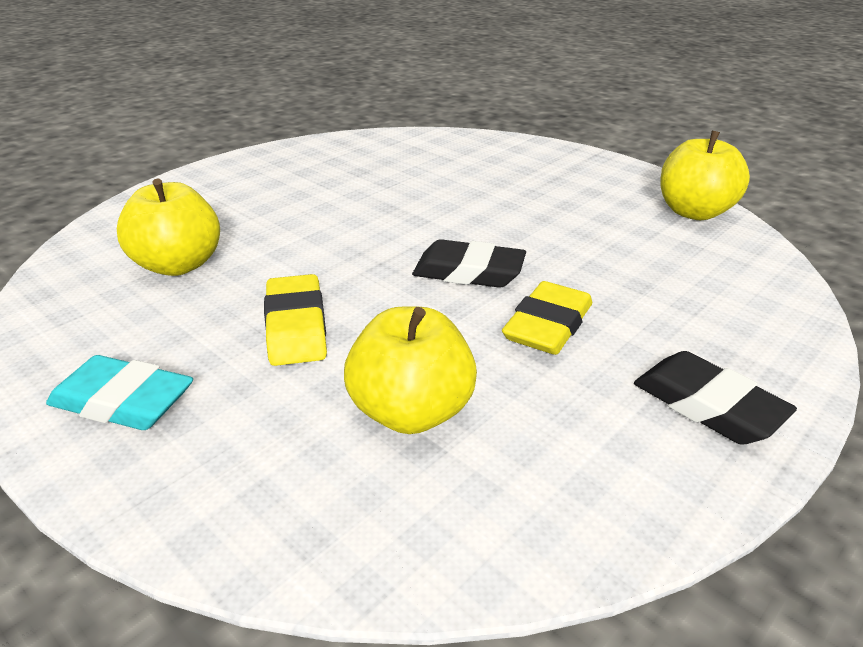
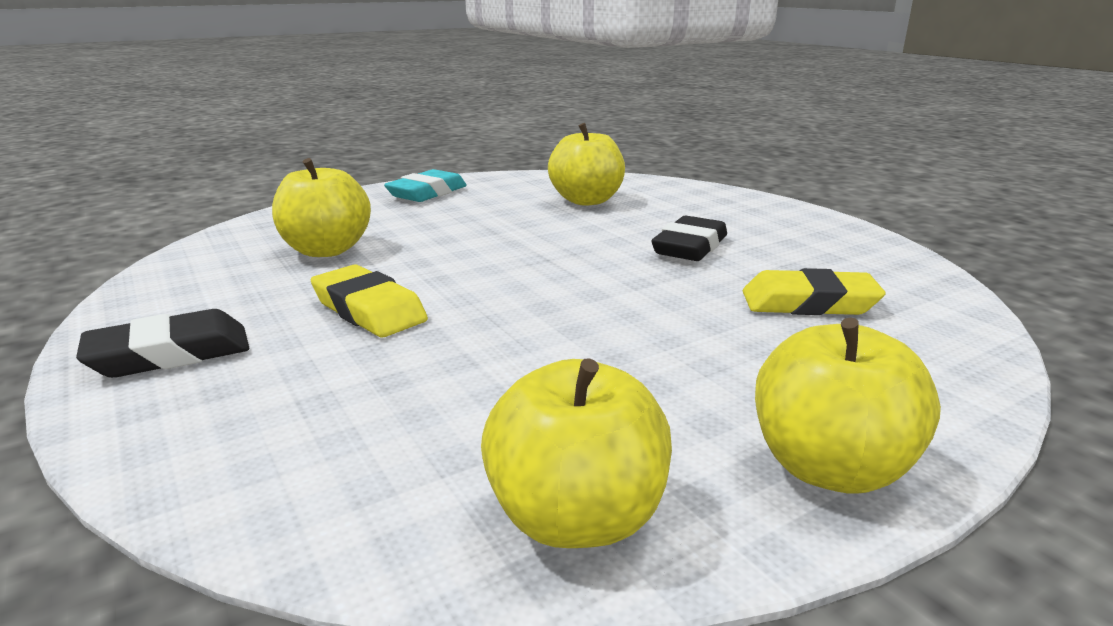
camera: 105 degrees right, 10 degrees down
(296, 327) = (465, 227): yellow eraser -> yellow eraser (809, 303)
(468, 272) = (499, 291): black eraser -> black eraser (690, 247)
(604, 168) = (829, 468): none -> yellow apple

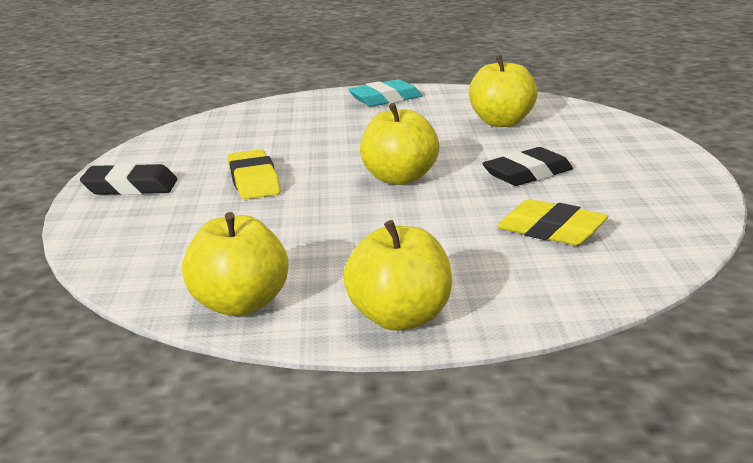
camera: 30 degrees right, 0 degrees up
(326, 250) = (269, 136): yellow apple -> yellow apple (399, 178)

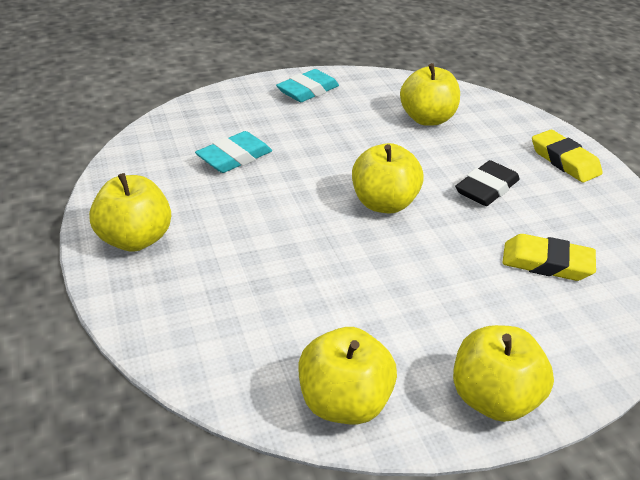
camera: 20 degrees left, 15 degrees up
(130, 187) = (135, 239): black eraser -> yellow apple
(254, 181) = (253, 219): yellow eraser -> yellow eraser (564, 161)
(270, 141) = (234, 157): none -> turquoise eraser

